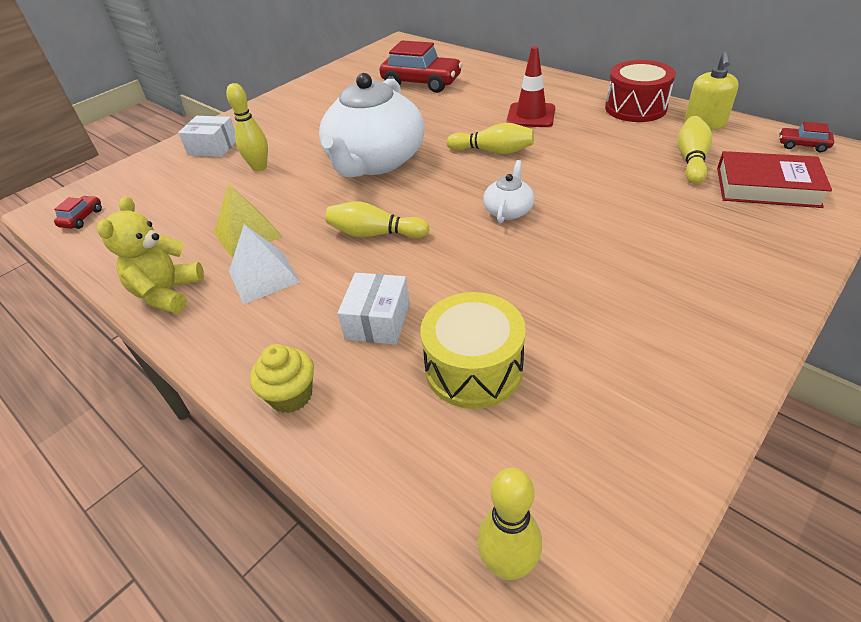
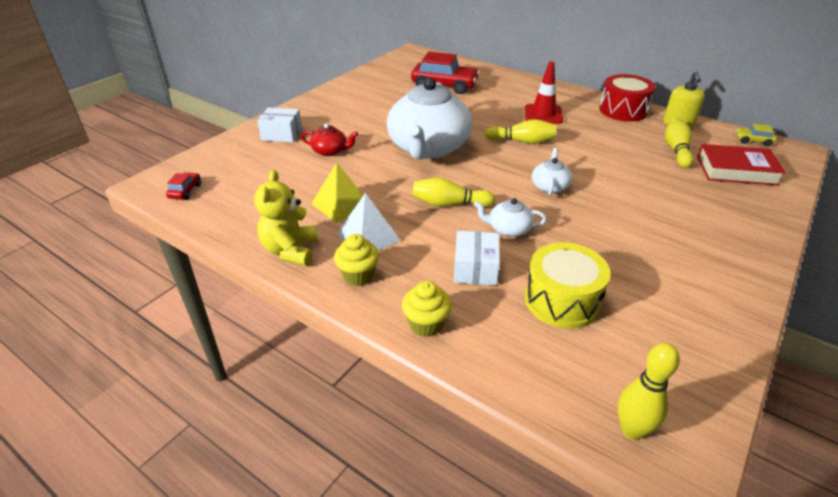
camera: 10 degrees left, 5 degrees down
(233, 327) = (358, 275): none -> yellow cupcake
(259, 167) = (330, 151): yellow bowling pin -> red teapot
(437, 267) = (508, 229): none -> white teapot
(802, 145) = (753, 141): red car -> yellow car

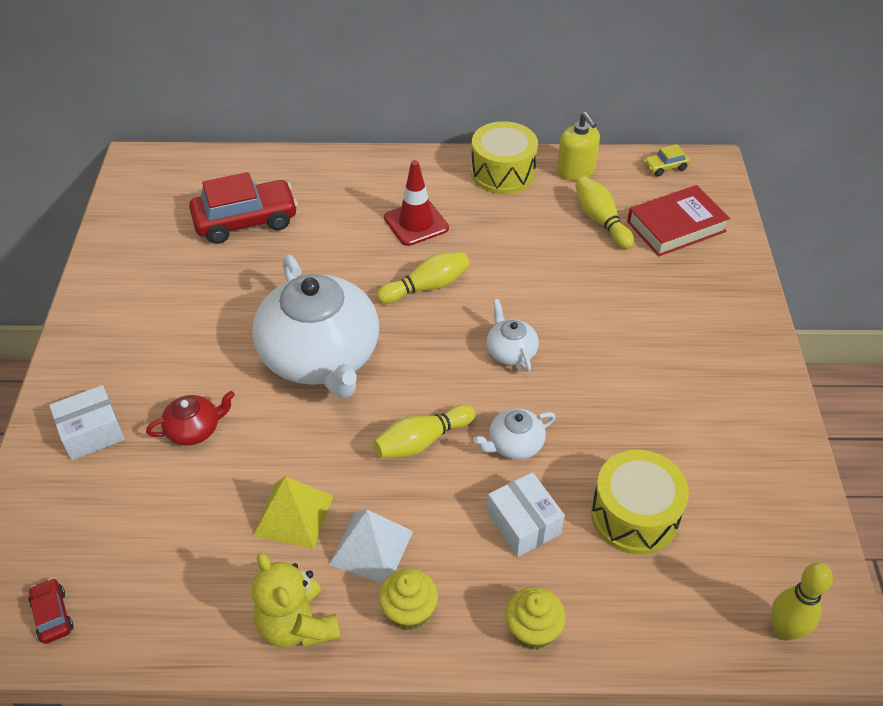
camera: 35 degrees left, 10 degrees up
(623, 110) = (502, 173): red drum -> yellow drum

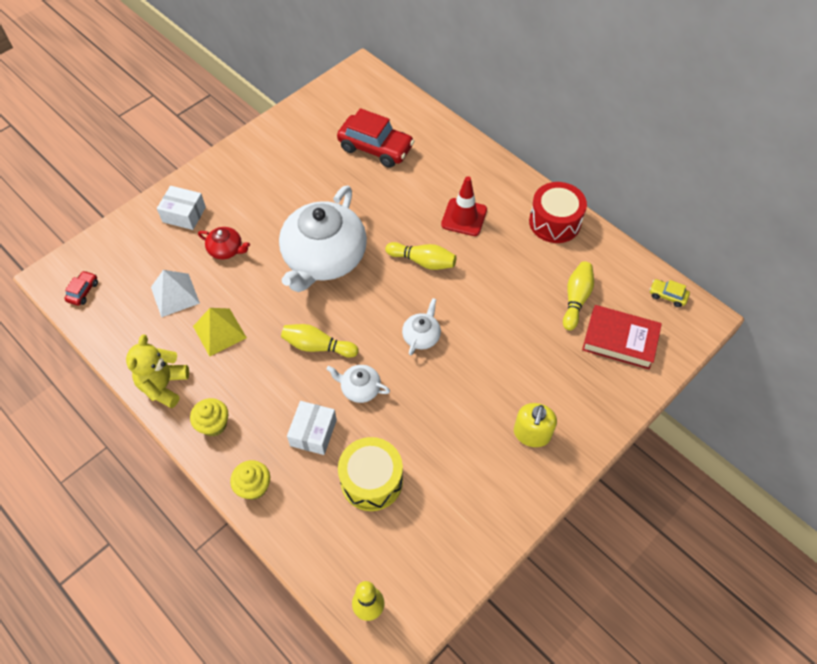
camera: 45 degrees right, 10 degrees up
(371, 547) = (233, 379): white pyramid -> white pyramid (175, 295)
(502, 173) = (554, 222): yellow drum -> red drum
(575, 171) = (603, 254): yellow soap dispenser -> yellow soap dispenser (532, 434)

